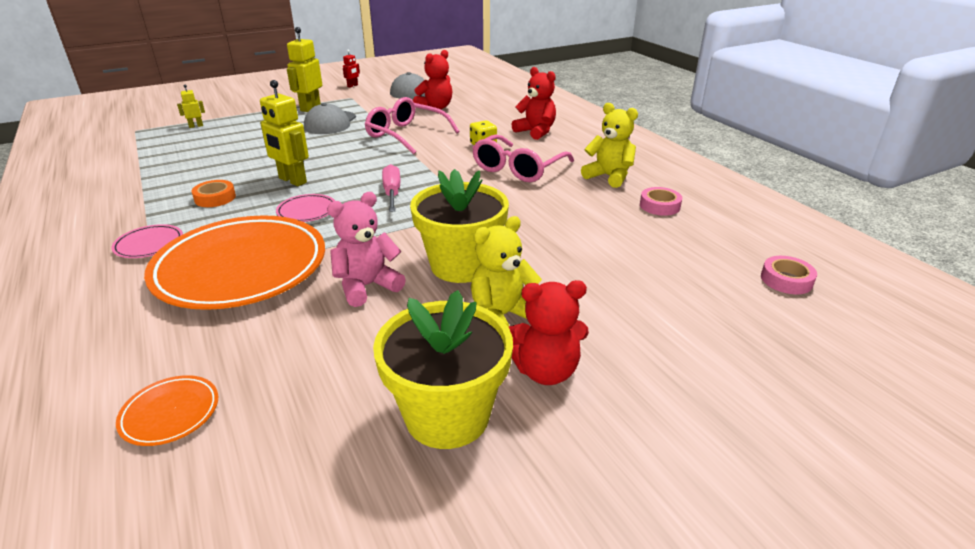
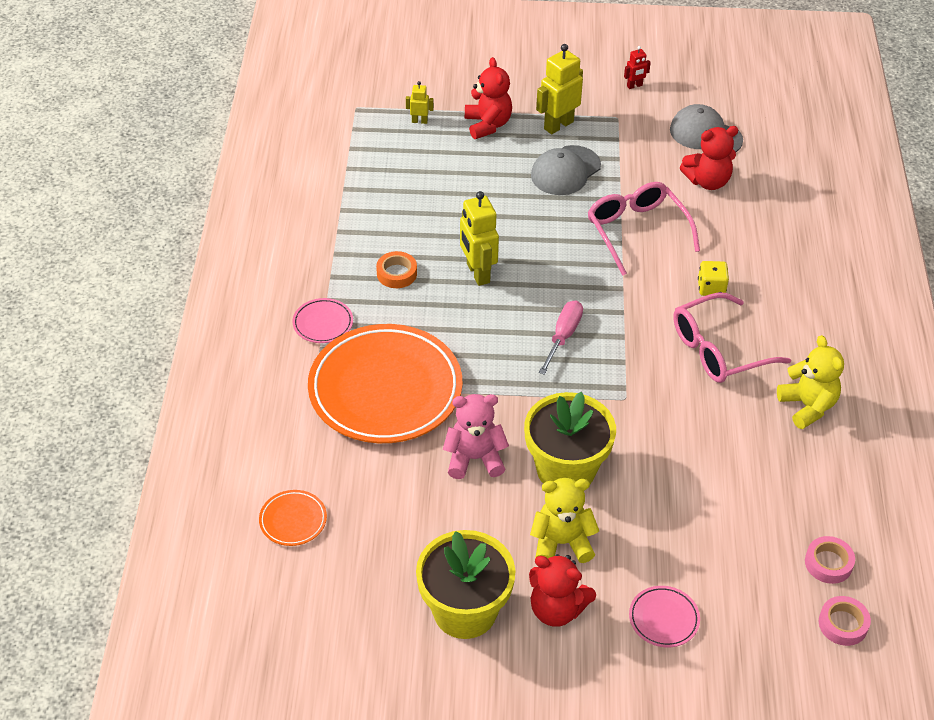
camera: 30 degrees right, 15 degrees up
(307, 211) = (470, 332): pink plate -> pink plate (663, 619)
(536, 132) = (793, 285): red teddy bear -> red teddy bear (487, 125)
(659, 206) = (819, 476): pink tape -> pink tape (828, 563)

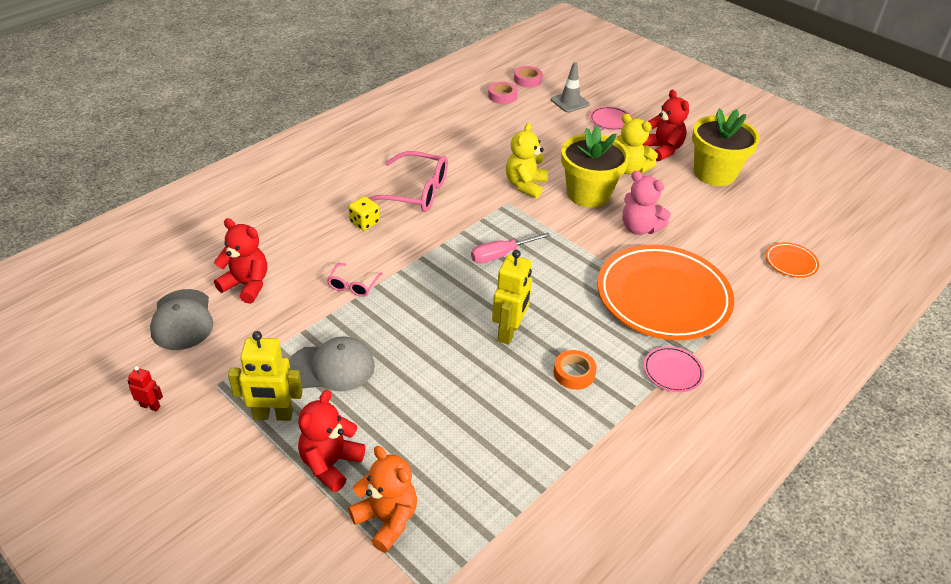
camera: 140 degrees left, 5 degrees down
(419, 121) = (386, 520): yellow robot -> orange teddy bear
(637, 231) = (353, 285): pink glasses -> pink glasses, size x0.51
(746, 618) = (569, 102): none -> grey traffic cone
(807, 406) = (411, 144): yellow teddy bear -> yellow teddy bear (525, 185)

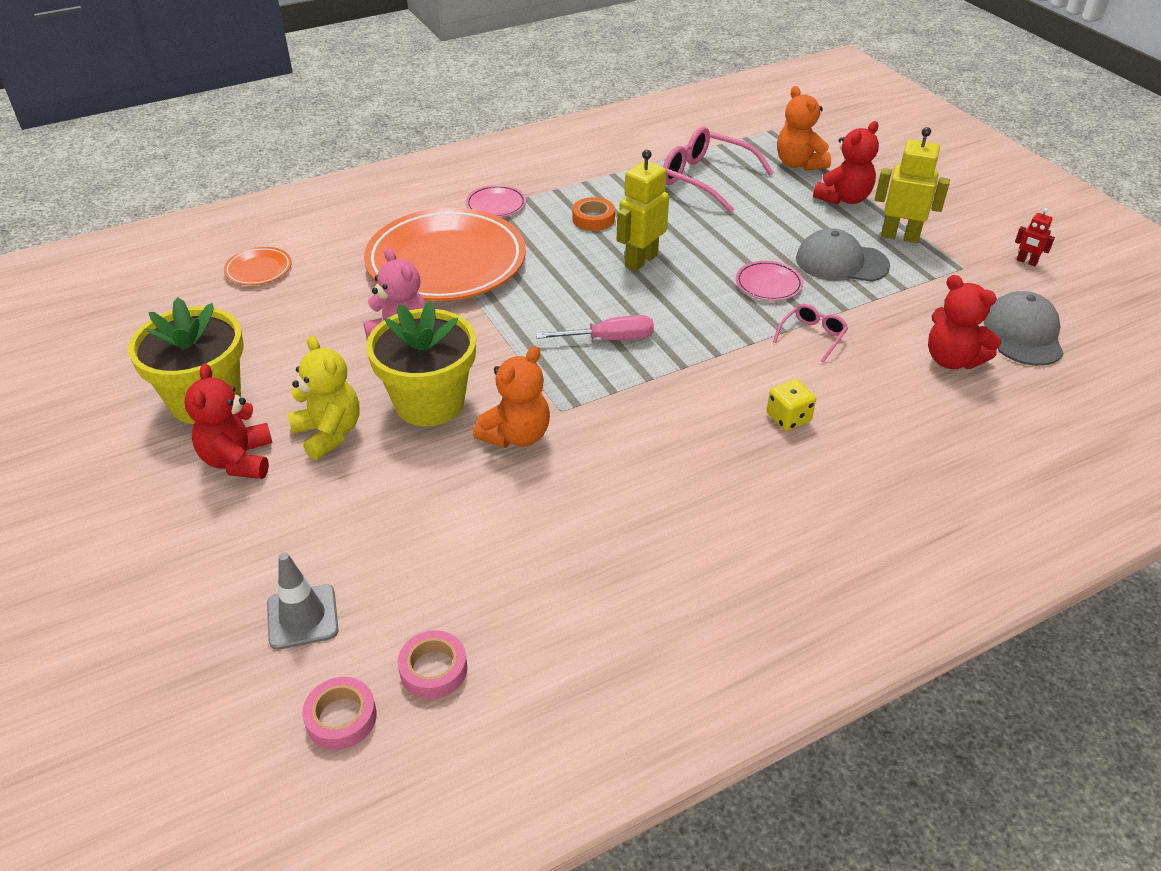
camera: 160 degrees left, 0 degrees up
(415, 192) = (698, 456): pink glasses -> pink glasses (705, 179)
(525, 185) = (516, 435): yellow teddy bear -> orange teddy bear
(610, 121) = (266, 545): pink plate -> pink plate (768, 284)

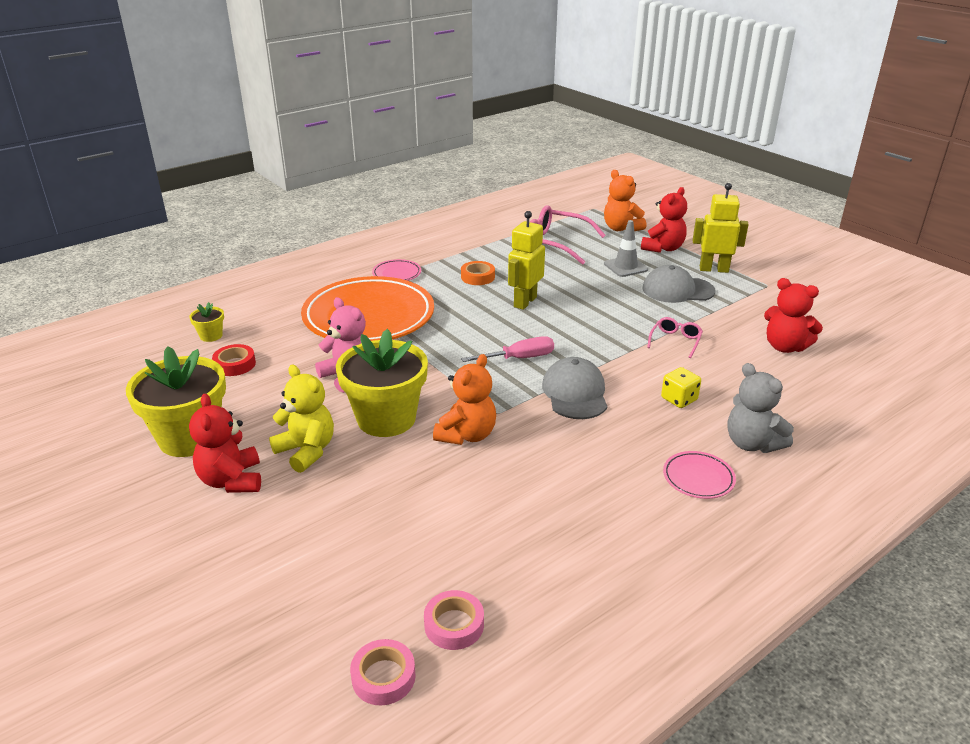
camera: 10 degrees left, 10 degrees down
(259, 270) = (211, 336): orange plate -> yellow flower pot
(276, 311) = (235, 364): none -> red tape
(302, 617) = (324, 598): grey traffic cone -> grey traffic cone (625, 267)
(768, 284) = (629, 309): pink plate -> pink plate (698, 478)
(858, 489) = (752, 443): none -> grey teddy bear
(1023, 333) = (829, 324): grey cap -> grey cap (575, 393)
(1026, 262) = (811, 278): red robot -> none

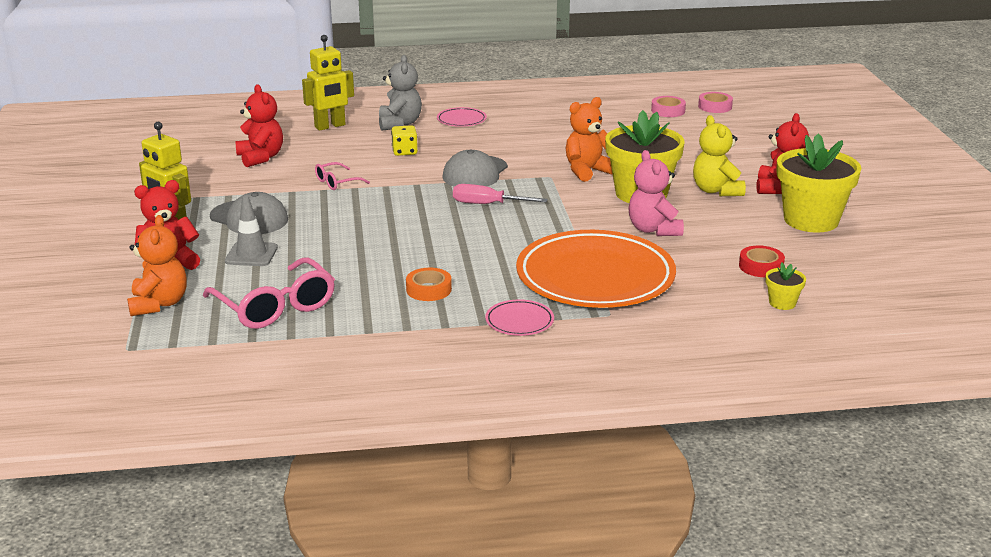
camera: 150 degrees left, 5 degrees down
(524, 302) = (415, 248): yellow robot -> yellow robot (330, 126)

